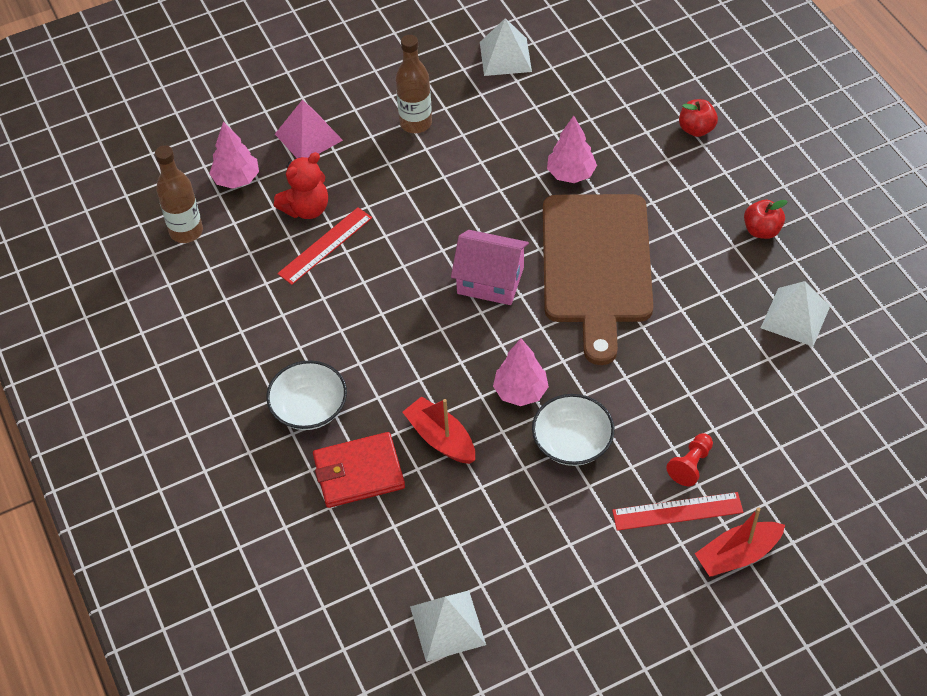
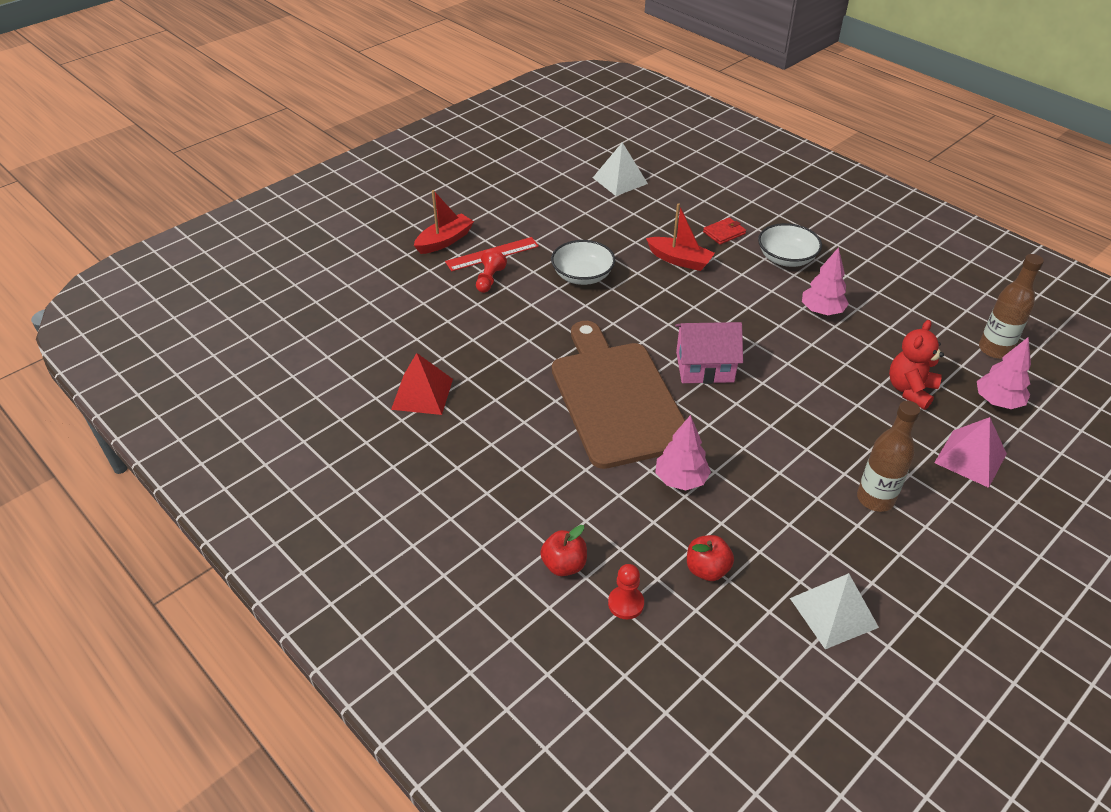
camera: 160 degrees right, 10 degrees down
(325, 245) = (867, 364): red ruler -> none
(358, 473) = (724, 233): red wallet -> red wallet, size x0.58
(520, 391) = (636, 297): pink tree -> pink tree (821, 311)
(657, 93) = (626, 603): none -> red pawn
(761, 230) = (466, 464): red apple -> red apple (707, 569)
(795, 316) = (422, 394): white pyramid -> red pyramid

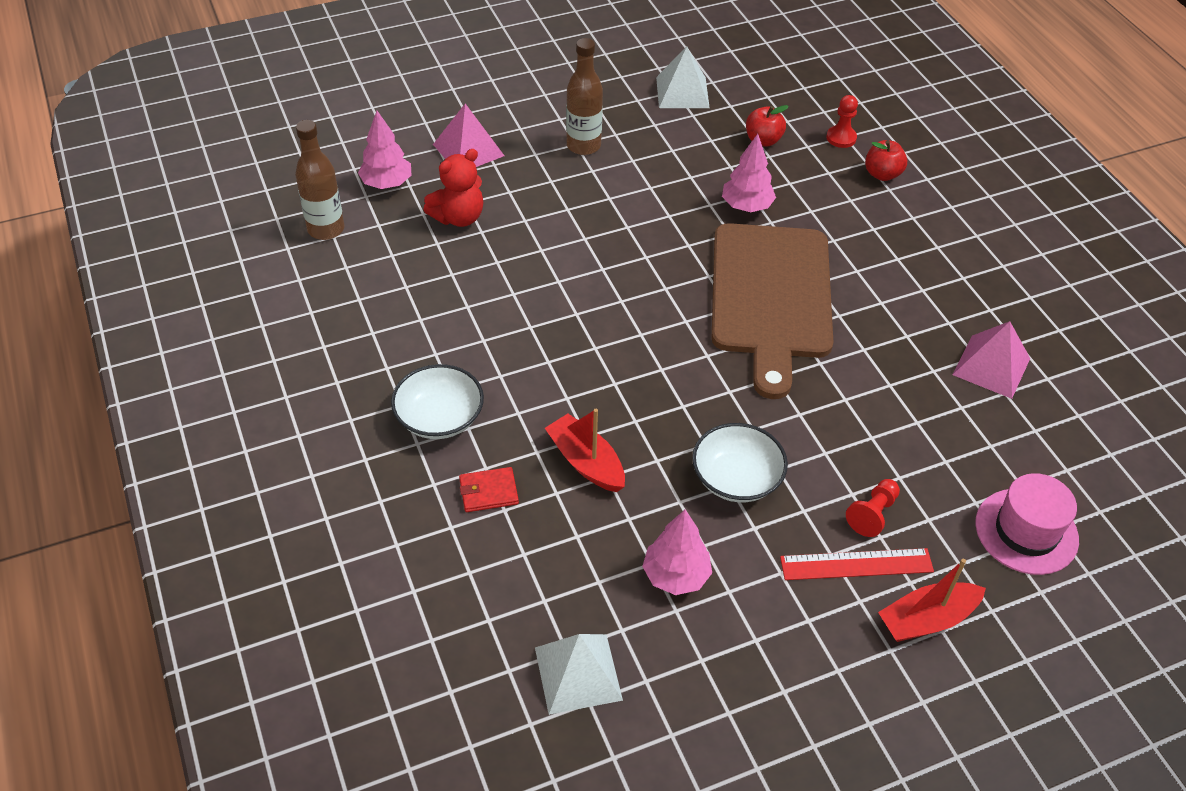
camera: 160 degrees left, 5 degrees up
(388, 295) = (1026, 531): none -> pink hat
(422, 394) = (991, 366): red pyramid -> pink pyramid
(704, 367) = (653, 303): pink house -> none
(821, 311) = (465, 328): pink tree -> pink tree (676, 576)

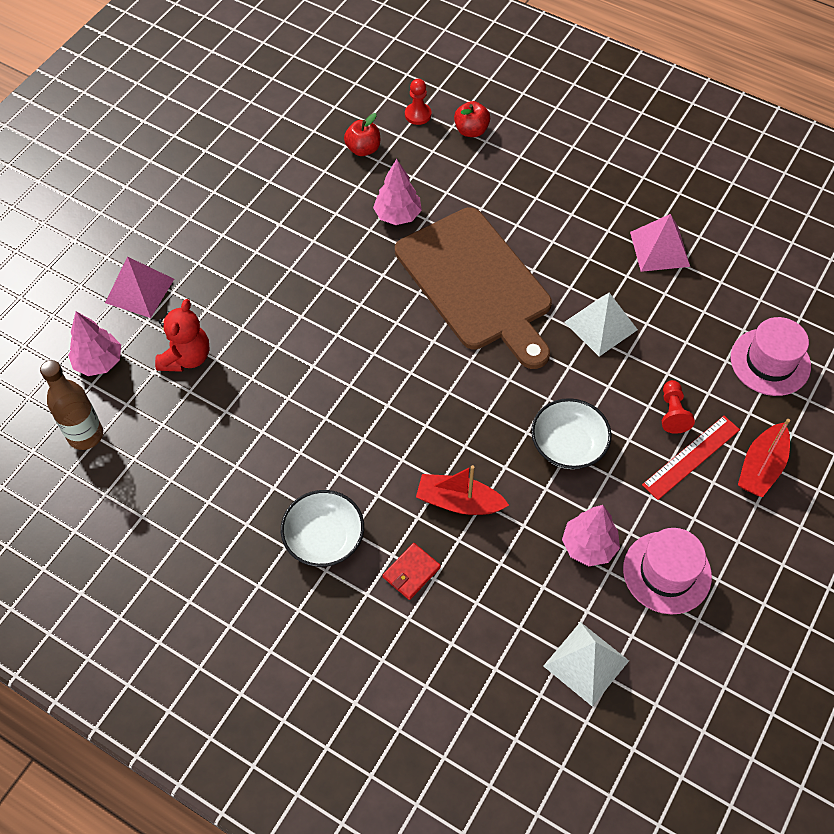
camera: 35 degrees left, 10 degrees up
(583, 146) = (230, 233): brown bottle -> none
(682, 92) = (266, 138): white pyramid -> white pyramid (600, 325)
(734, 649) = (667, 572): none -> pink hat

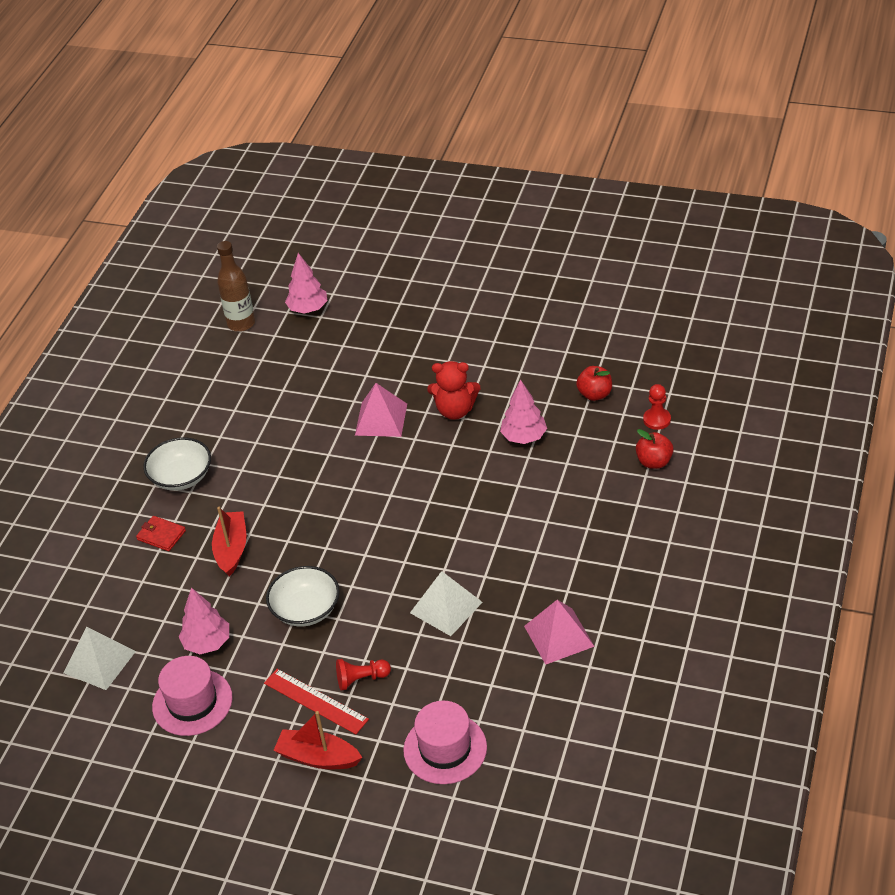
camera: 80 degrees right, 15 degrees down
(139, 291) = (383, 308): pink pyramid -> pink pyramid (381, 419)
(186, 357) = (327, 353): red teddy bear -> red teddy bear (455, 410)
(476, 283) = (464, 509): brown cutting board -> none

